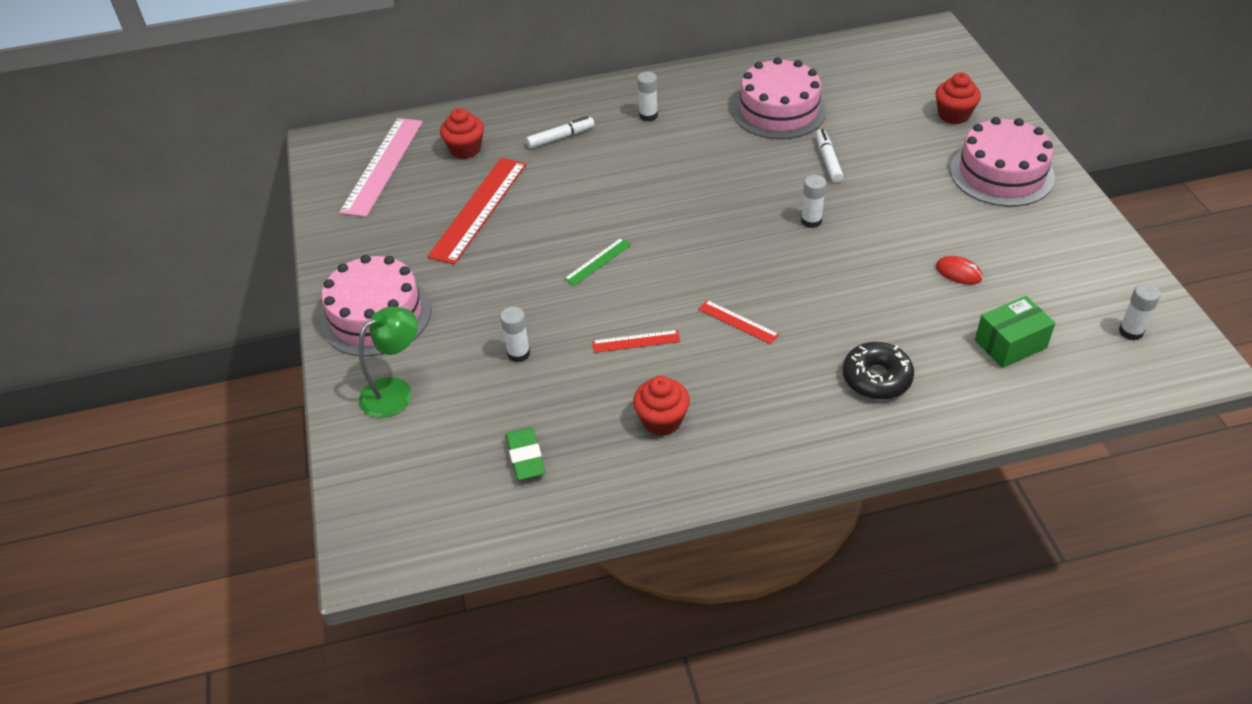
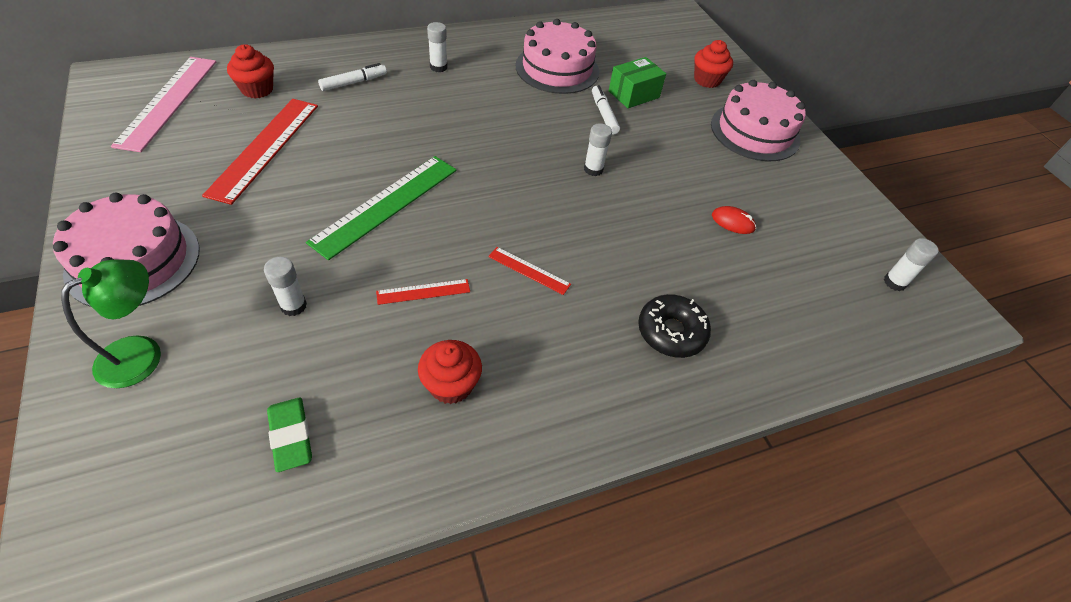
camera: 15 degrees left, 5 degrees up
(598, 261) = (386, 204): green ruler -> green ruler, size x2.09
(1010, 344) = (791, 294): green box -> green box (633, 94)

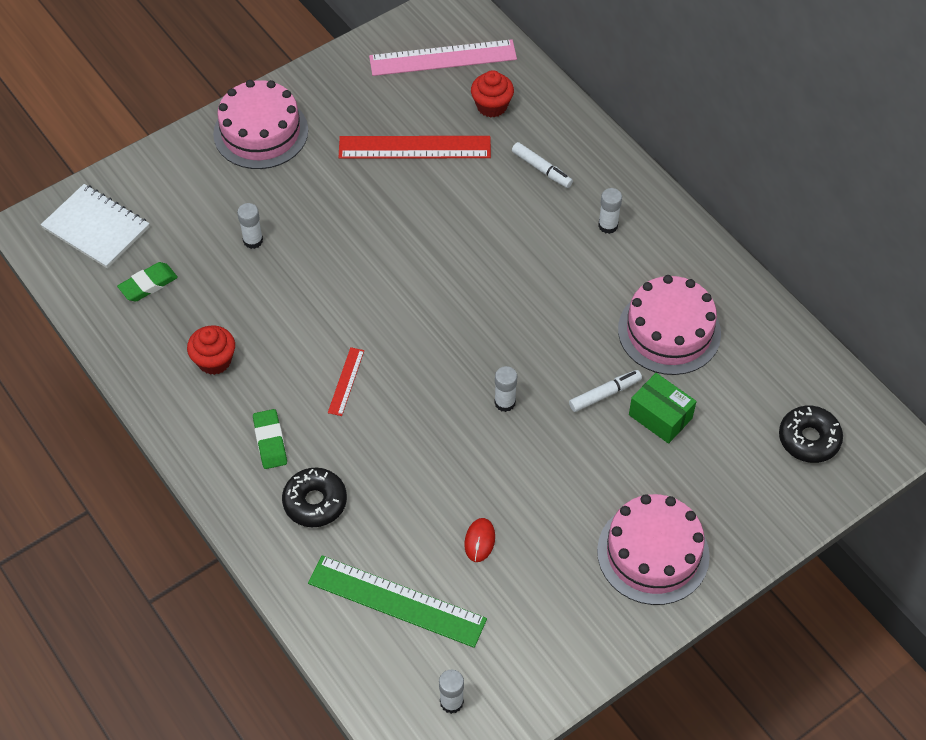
camera: 80 degrees right, 5 degrees up
(142, 353) = (186, 178): green lamp -> none
(142, 487) = (96, 228): none -> white notebook
(386, 204) = (382, 256): green ruler -> green ruler (397, 601)
(423, 291) = (295, 315): red ruler -> none
(584, 354) = (270, 441): none -> green eraser
(671, 41) = (809, 439): none -> black donut
(707, 80) = (737, 490): red cupcake -> none

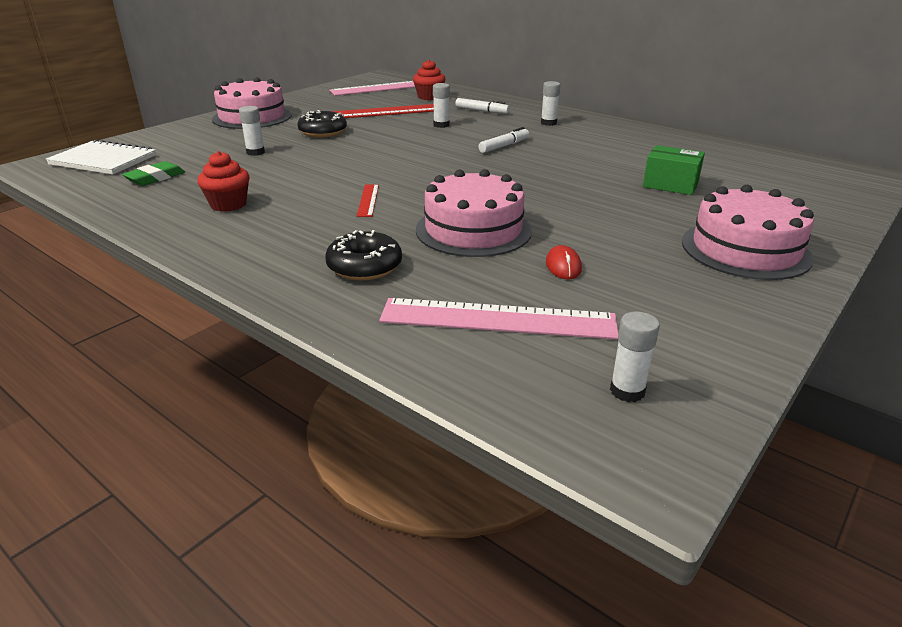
camera: 15 degrees left, 25 degrees down
(270, 441) = (300, 238): green eraser -> none
(397, 601) = (498, 319): green ruler -> pink ruler
(505, 402) = (527, 193): white glue stick -> white glue stick (441, 125)
(605, 394) = (612, 181): white marker -> white marker (504, 146)
(669, 331) = (637, 152): pink cake -> pink cake (473, 230)
(809, 439) = (804, 180): black donut -> black donut (323, 132)

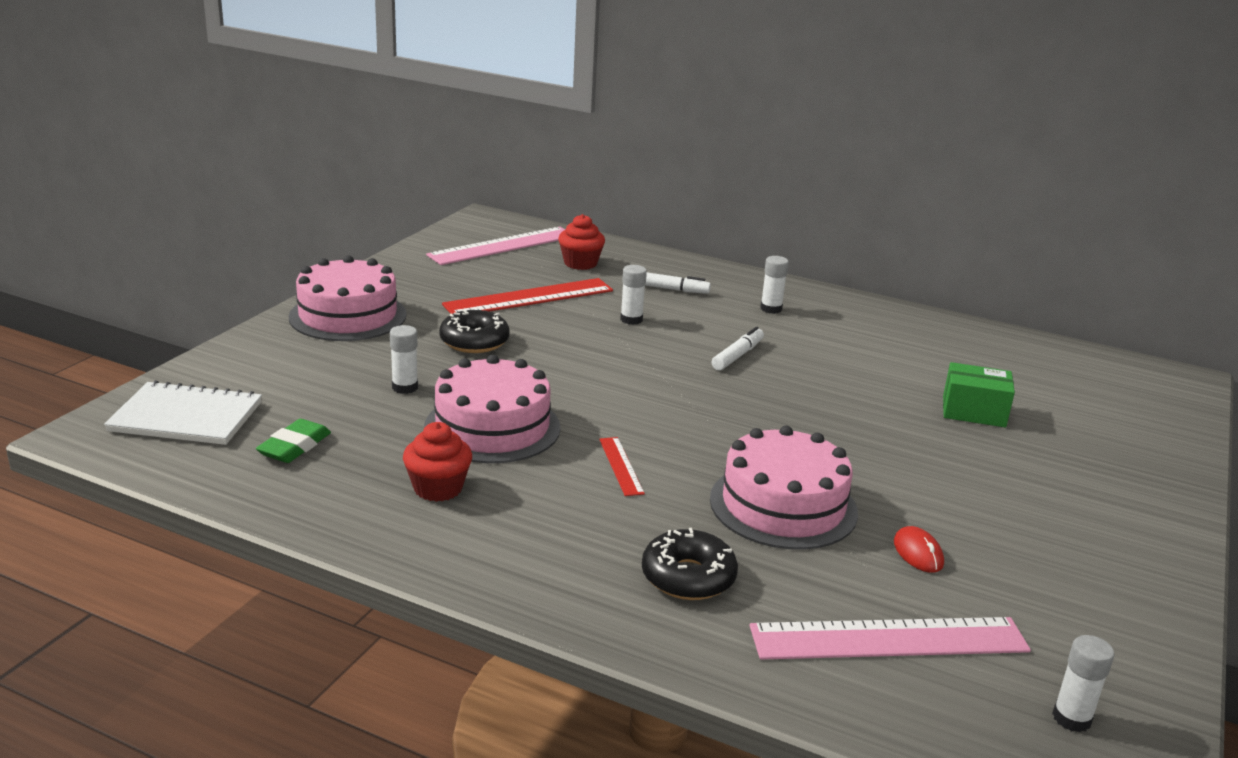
camera: 15 degrees left, 5 degrees down
(745, 249) = (1101, 509): pink cake -> pink cake (492, 427)

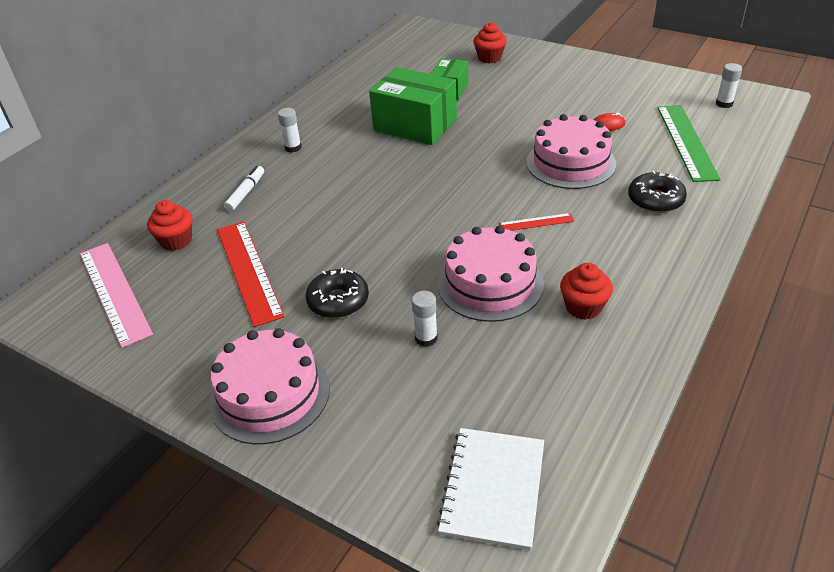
camera: 80 degrees left, 15 degrees up
(294, 447) = (536, 397): green eraser -> none
(631, 319) = (303, 214): white glue stick -> none
(737, 355) = (371, 167): white marker -> none
(854, 384) = (415, 125): none -> green box
(888, 638) = (686, 142): pink ruler -> green ruler
(1109, 450) = (489, 58): none -> red cupcake

